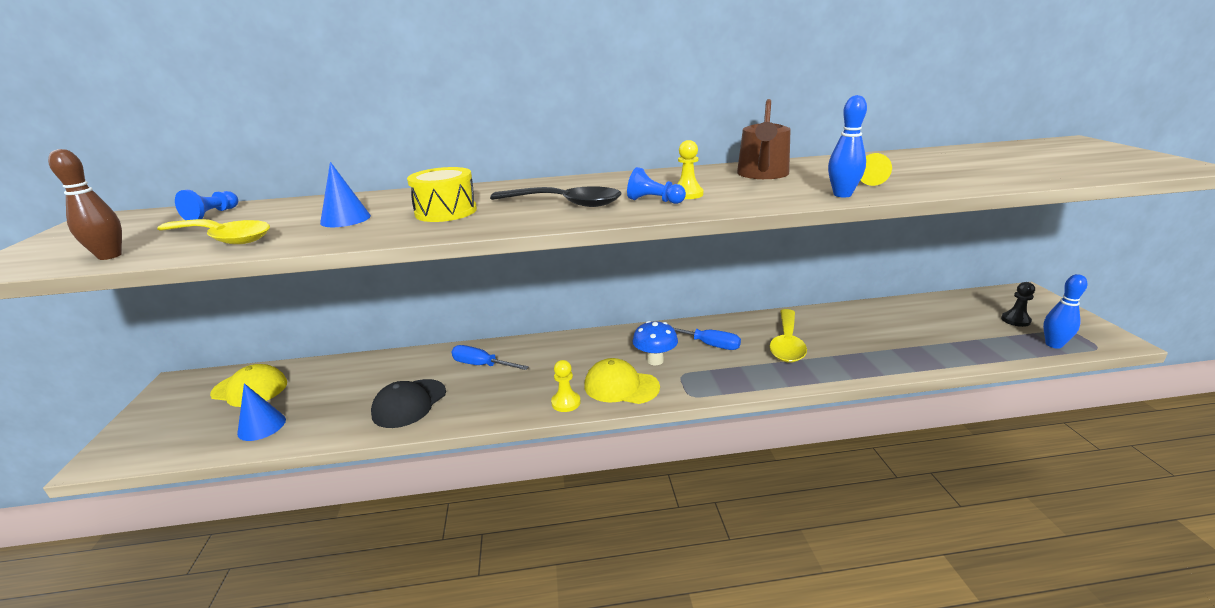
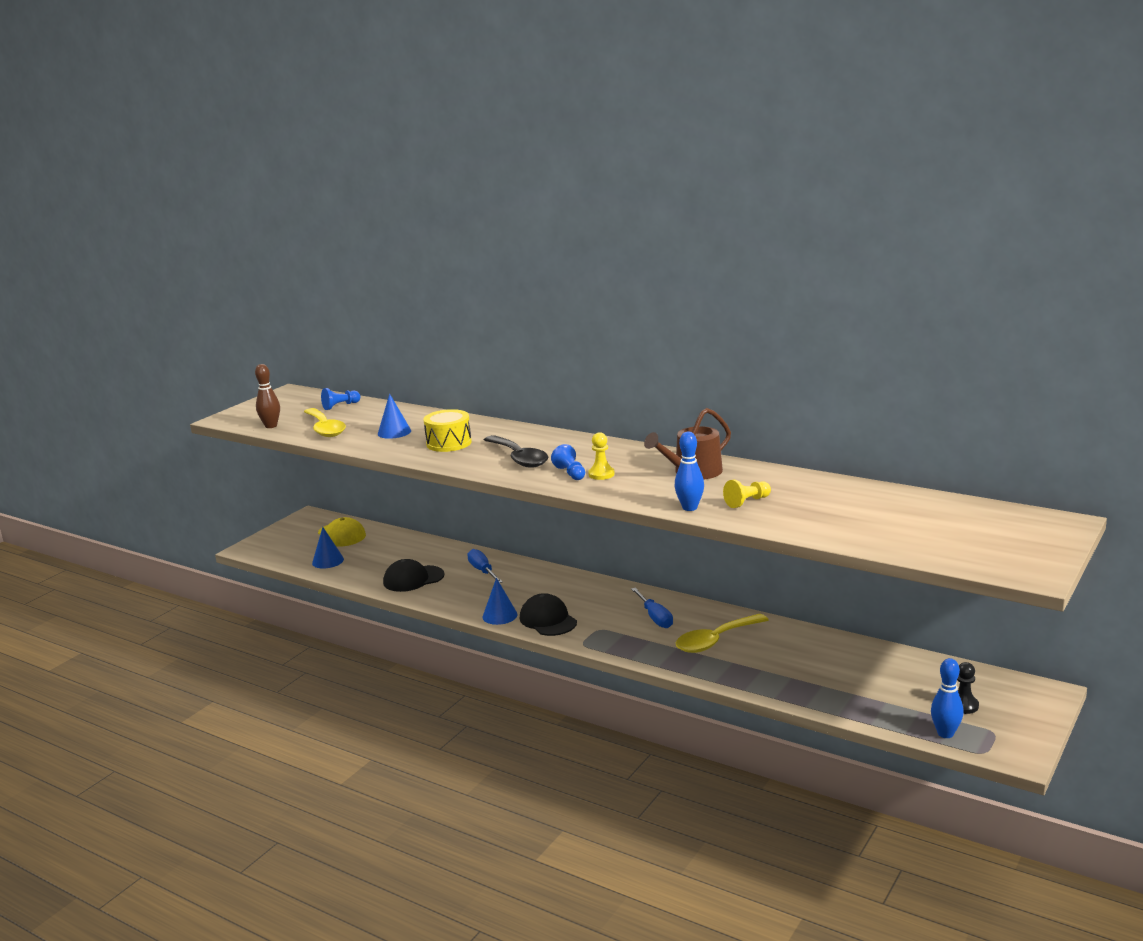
camera: 40 degrees right, 5 degrees down
(566, 402) = (500, 615): yellow pawn -> blue cone
(621, 386) = (548, 620): yellow cap -> black cap
(655, 360) = (597, 613): blue mushroom -> none

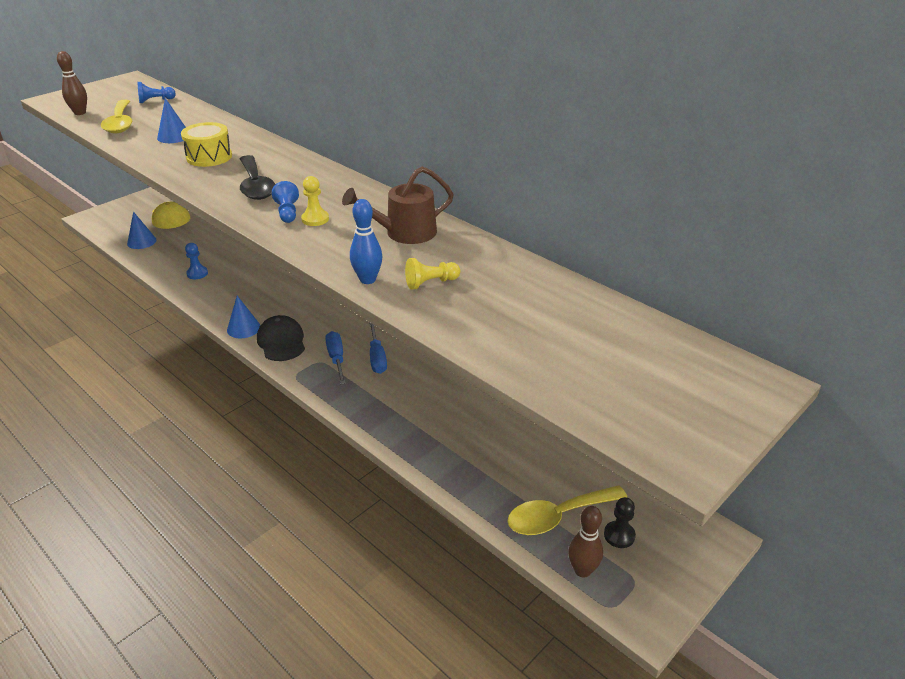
camera: 10 degrees right, 15 degrees up
(413, 579) = (197, 273): black cap -> blue pawn
(482, 571) = (259, 276): blue screwdriver -> blue screwdriver (336, 358)
(715, 641) = (417, 397): yellow spoon -> yellow spoon (558, 516)
(945, 733) = (582, 570): blue bowling pin -> brown bowling pin

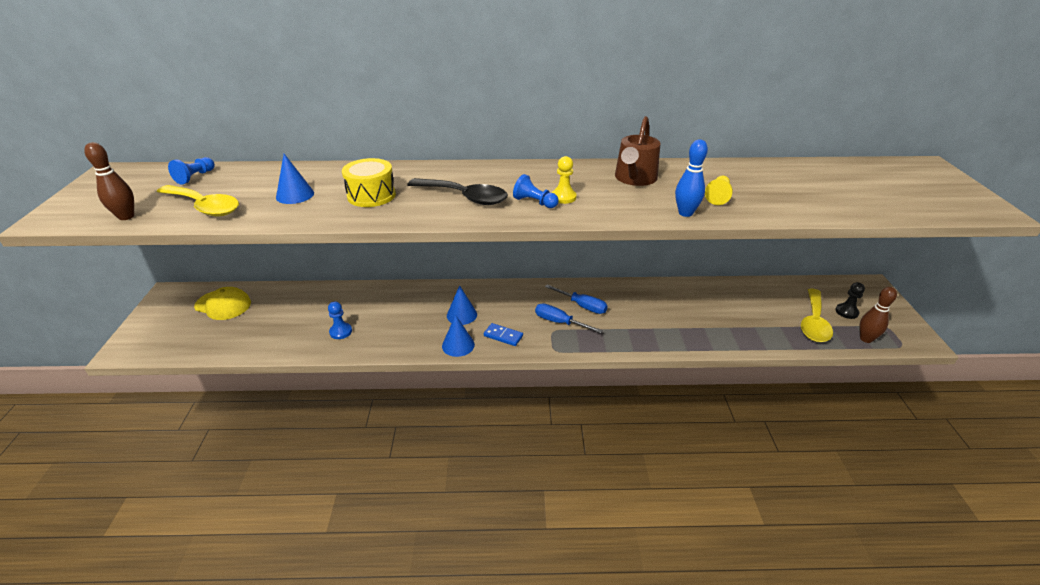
camera: 45 degrees left, 0 degrees up
(141, 241) = (232, 338): blue cone -> blue cone (461, 315)
(281, 342) = (503, 336): black cap -> blue domino

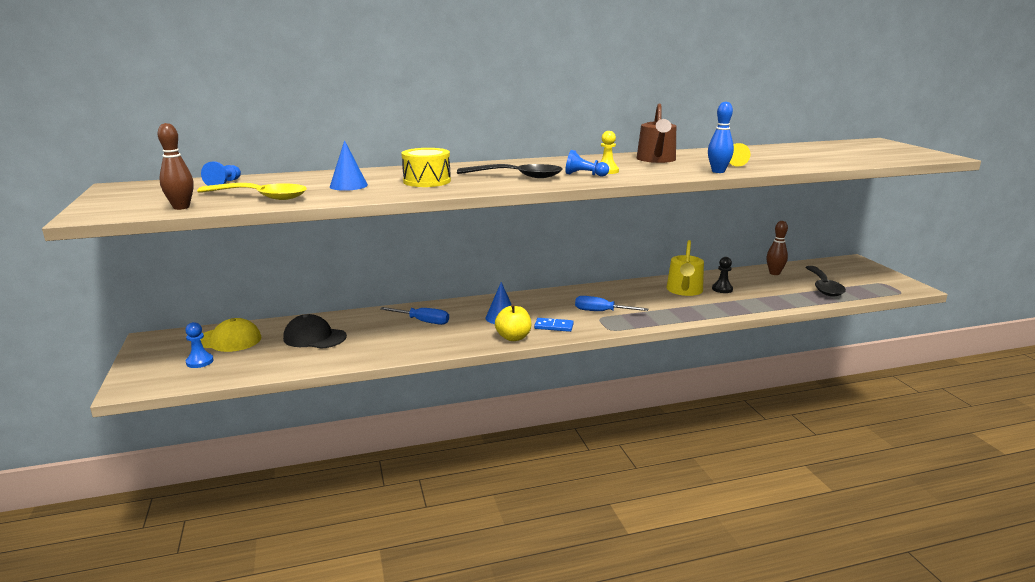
camera: 15 degrees left, 15 degrees down
(290, 314) = (314, 337): none -> black cap
(341, 332) = (381, 343): blue pawn -> blue pawn (199, 362)
(458, 345) = (513, 337): blue cone -> yellow apple
(582, 306) = (615, 299): blue screwdriver -> blue screwdriver (423, 321)
(659, 304) = (684, 290): none -> yellow watering can
(814, 323) = (823, 287): yellow spoon -> black spoon
(846, 312) = (845, 278): black pawn -> black pawn (722, 289)
(866, 339) = (871, 291): brown bowling pin -> brown bowling pin (774, 273)

